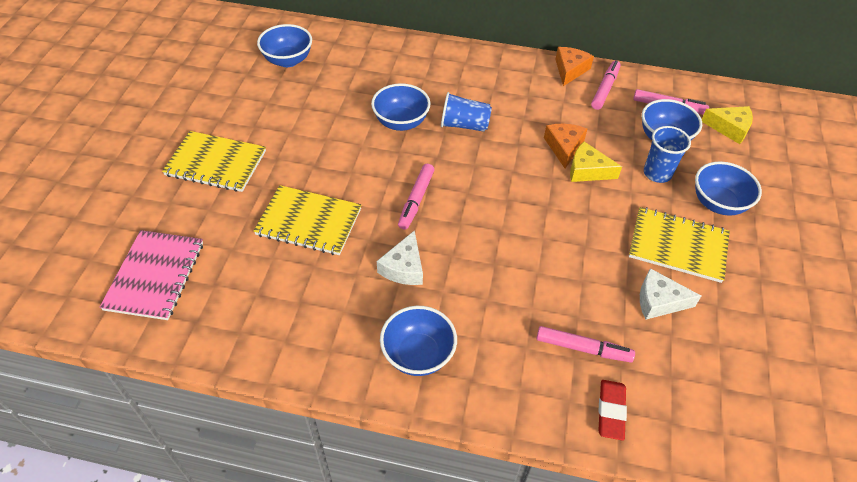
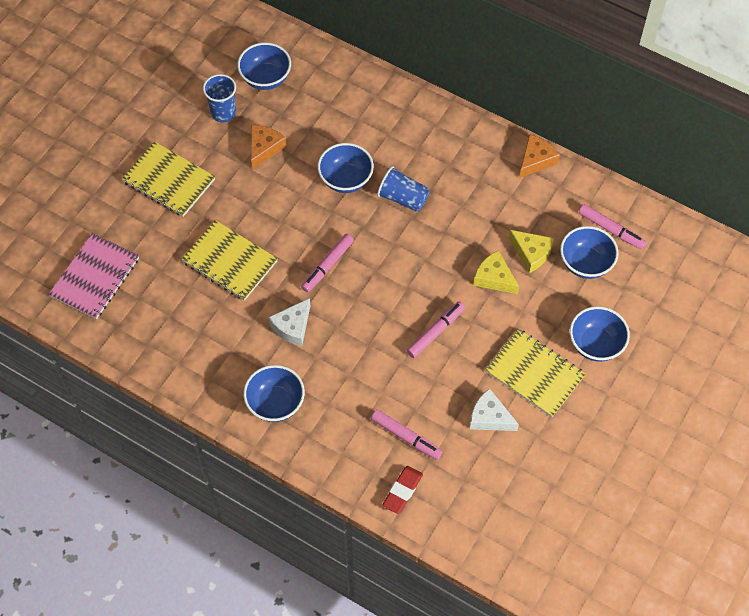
camera: 20 degrees right, 10 degrees up
(564, 147) = (485, 247): orange cheese -> orange cheese (264, 148)
(605, 89) = (559, 192): pink marker -> pink marker (435, 332)
(657, 173) = (557, 299): blue cup -> blue cup (223, 113)
(729, 128) = (657, 270): yellow cheese -> yellow cheese (531, 253)

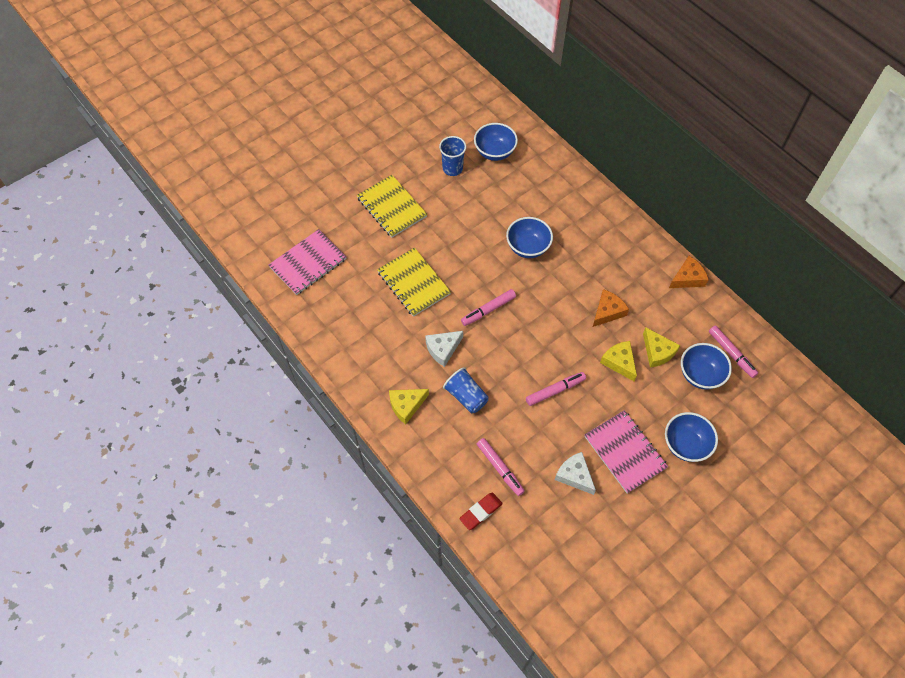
camera: 20 degrees right, 0 degrees up
(264, 148) = (473, 204): orange cheese -> orange cheese (607, 311)
(275, 403) = (406, 405): blue bowl -> yellow cheese
(403, 198) = (568, 275): blue cup -> blue cup (466, 396)
(534, 374) = (625, 452): yellow notebook -> pink notebook

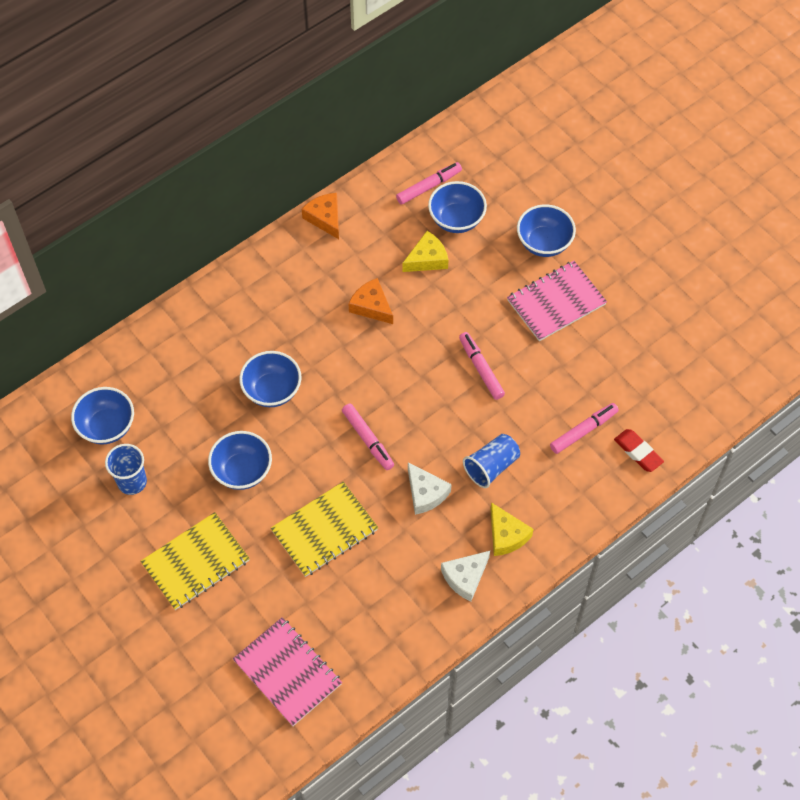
camera: 90 degrees left, 0 degrees up
(461, 231) = (242, 471): none -> blue bowl
(574, 475) = (587, 354): white cheese -> white cheese (465, 577)
(619, 362) = (441, 299): yellow cheese -> none

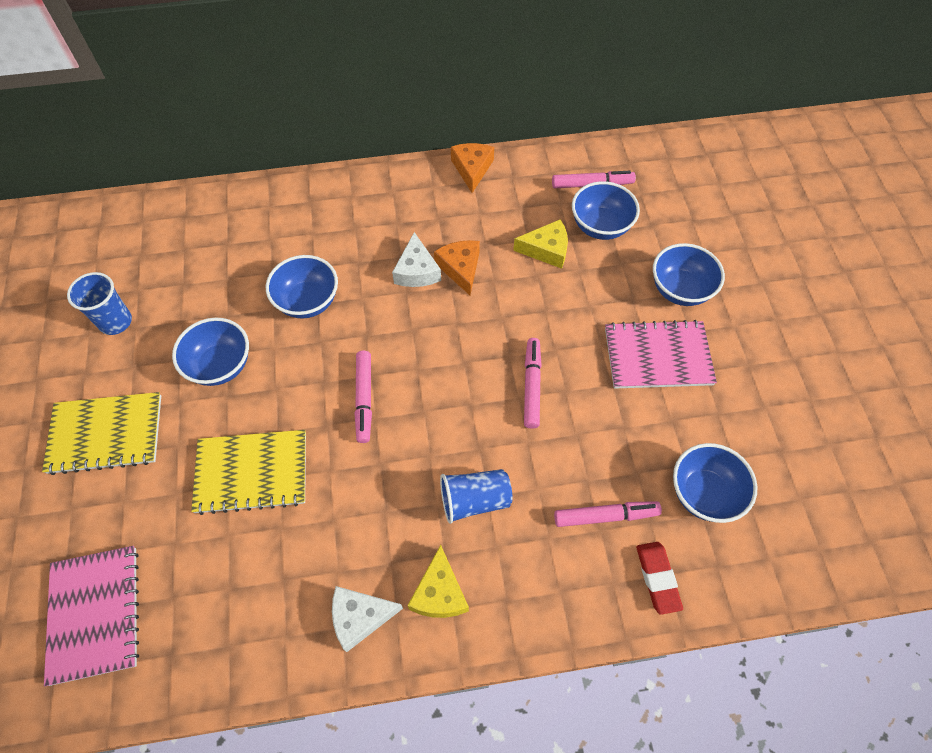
camera: 30 degrees right, 0 degrees up
(107, 427) = (137, 259): blue bowl -> blue bowl (704, 493)
(425, 493) = (383, 491): white cheese -> white cheese (416, 271)

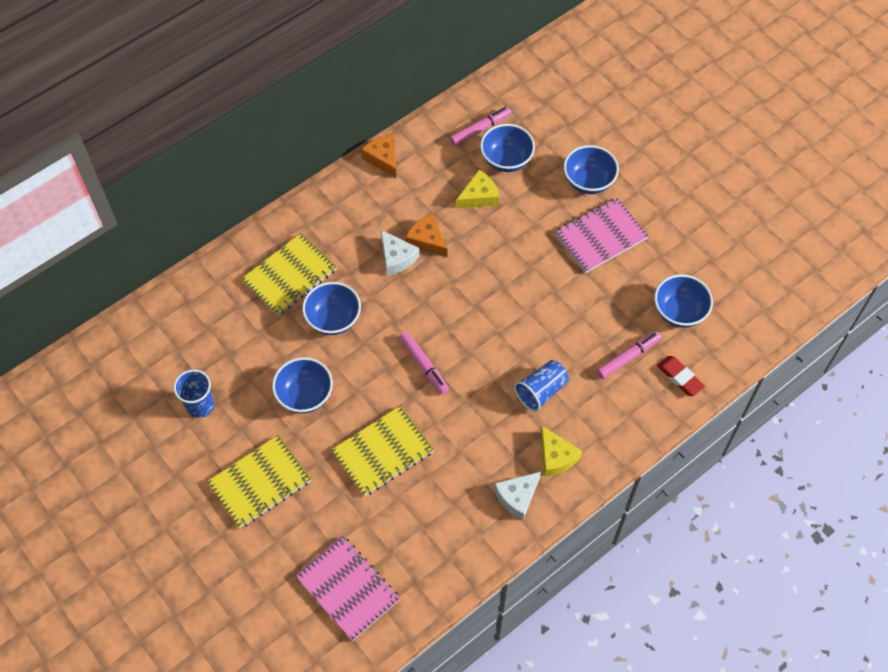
camera: 30 degrees left, 0 degrees up
(298, 237) = (290, 275): none -> yellow notebook
(531, 386) = (530, 299): pink marker -> none

